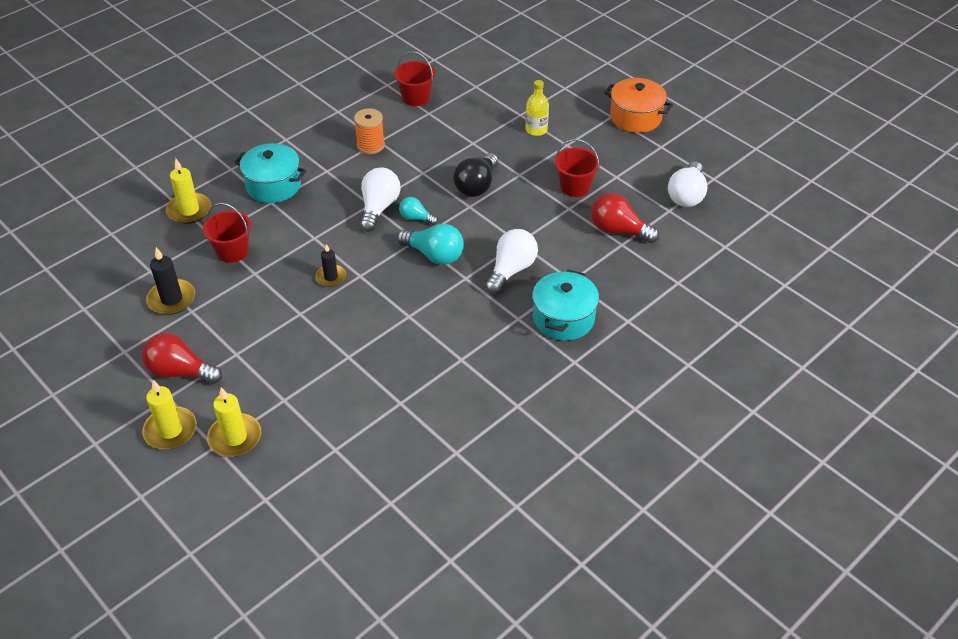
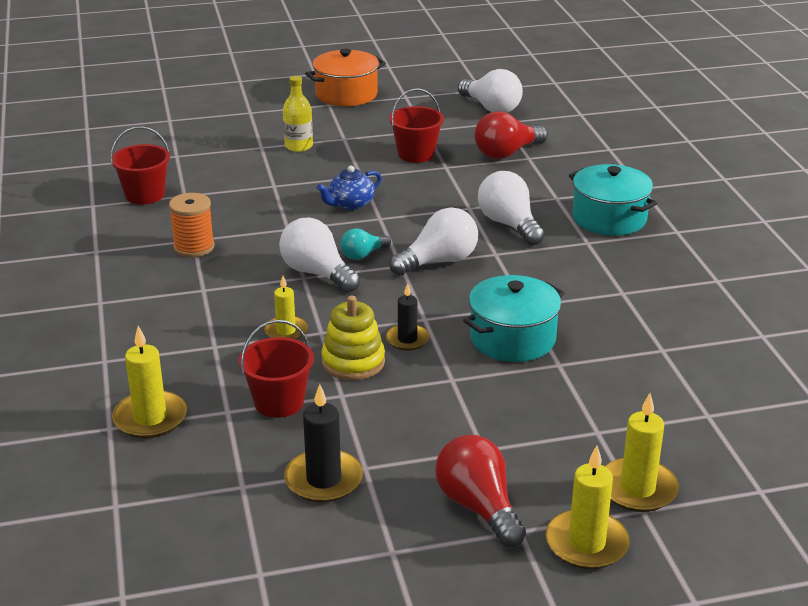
camera: 60 degrees left, 15 degrees down
(180, 372) = (478, 507): red light bulb -> red light bulb turned 105 degrees clockwise
(273, 185) = (183, 336): turquoise pot -> turquoise pot (512, 339)
(291, 264) = (353, 362): none -> yellow stacking toy
(305, 223) = (286, 331): none -> yellow candle
(434, 255) = (439, 261): turquoise light bulb -> white light bulb
(476, 186) = (350, 204): black light bulb -> blue teapot

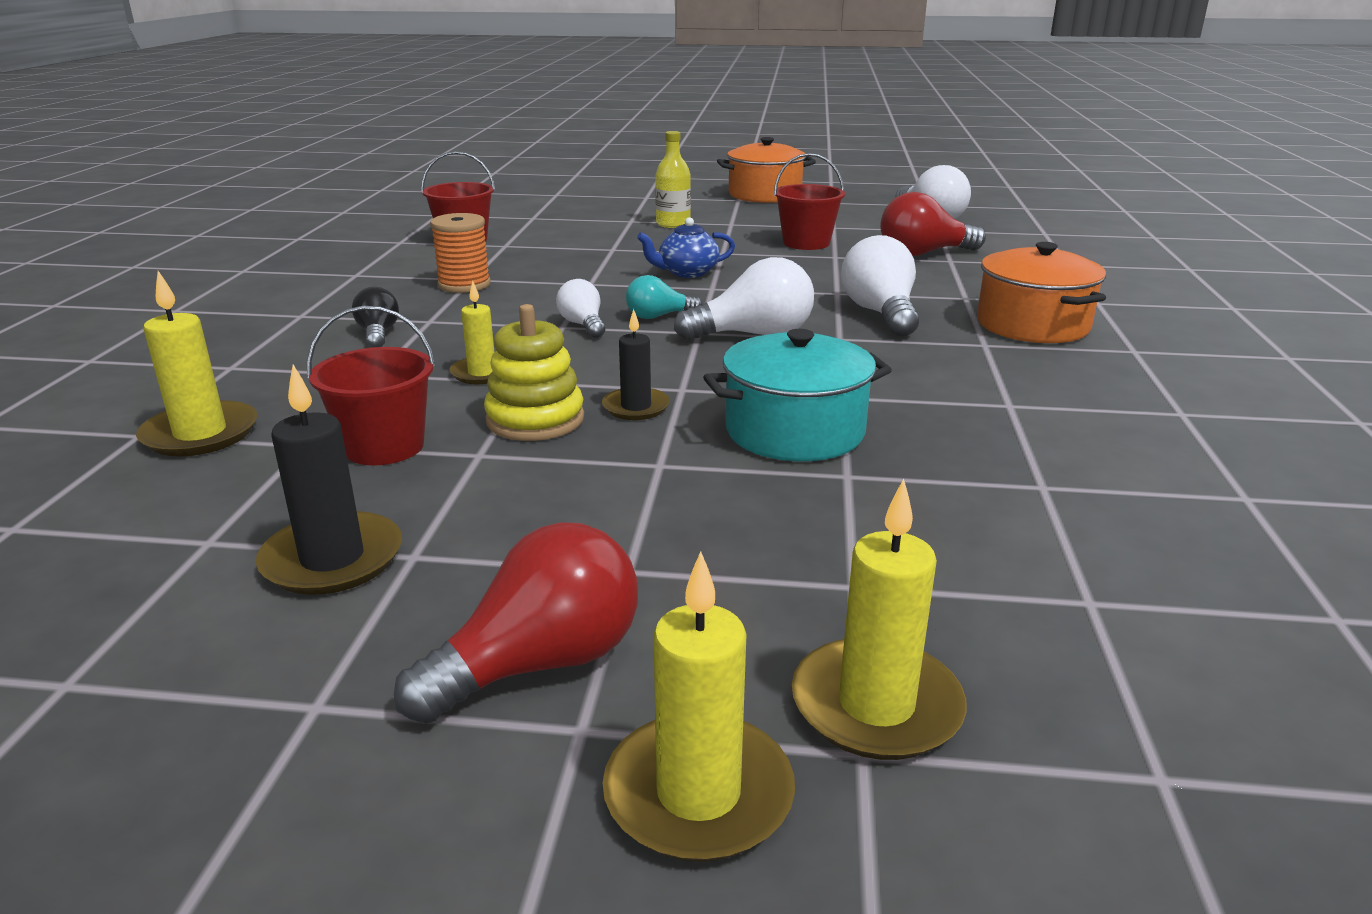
camera: 20 degrees right, 5 degrees down
(179, 310) = (378, 334): none -> black light bulb
(317, 273) = (583, 325): white light bulb -> white light bulb, size x0.58
(478, 507) = (540, 664): red light bulb -> red light bulb turned 60 degrees clockwise
(609, 218) = (1032, 325): turquoise pot -> orange pot

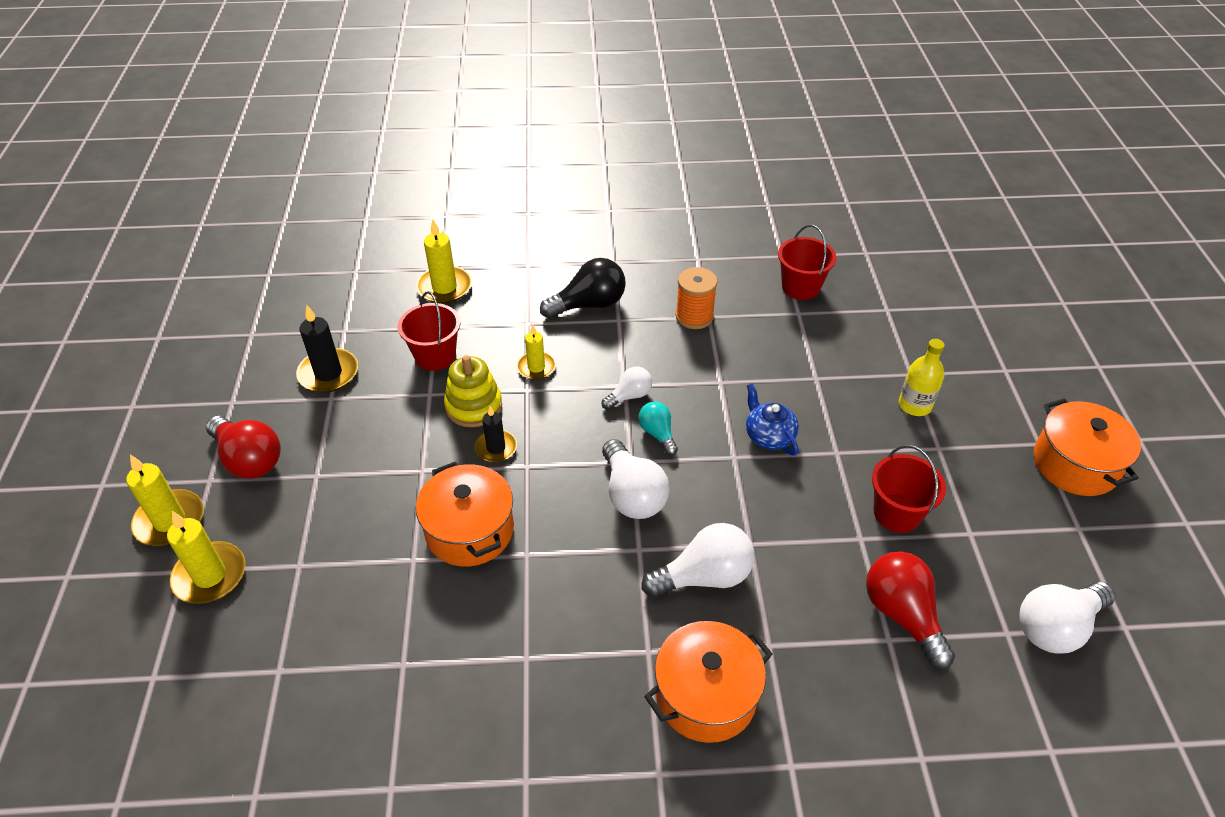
camera: 80 degrees right, 20 degrees up
(378, 334) = (589, 305): black light bulb -> black light bulb, size x1.72
(794, 431) = (469, 530): turquoise pot -> orange pot

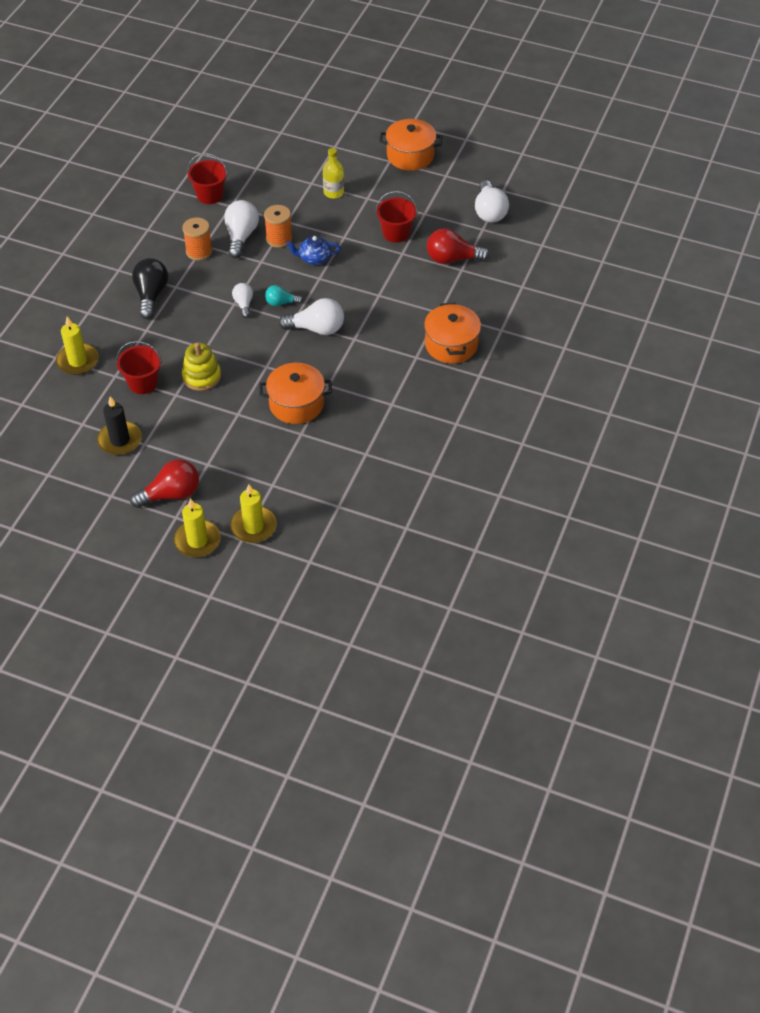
camera: 65 degrees left, 5 degrees up
(496, 448) = (243, 376): black candle -> none
(536, 367) = (189, 338): yellow candle -> none
(704, 576) = (387, 320): white light bulb -> white light bulb (241, 236)
(777, 383) = (279, 239): none -> orange spool

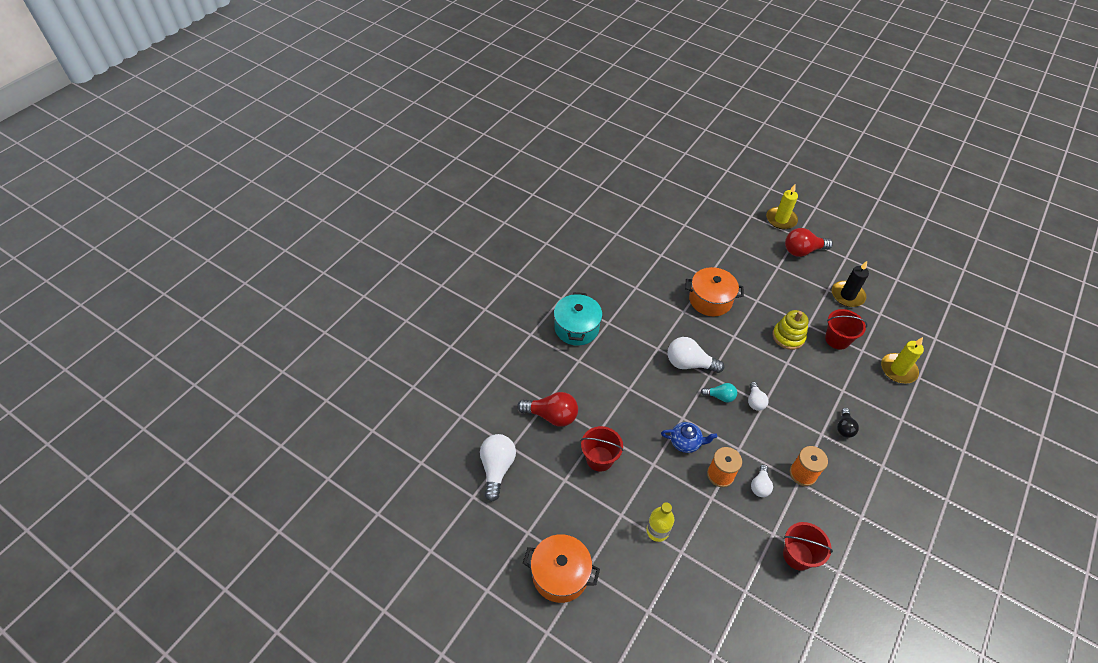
camera: 170 degrees left, 0 degrees up
(151, 295) = (844, 428): black light bulb -> black light bulb, size x0.58
(241, 236) = (760, 486): white light bulb -> white light bulb, size x0.58
(253, 526) = (743, 222): yellow candle -> none
(451, 345) = (576, 328): orange pot -> turquoise pot

